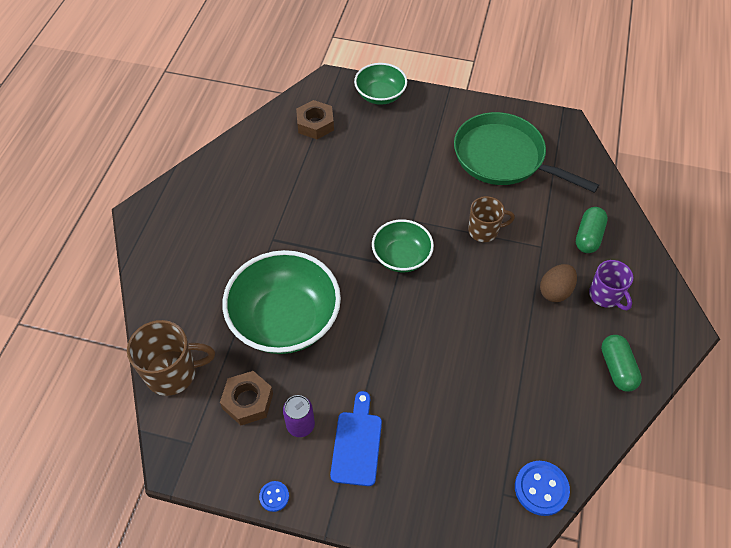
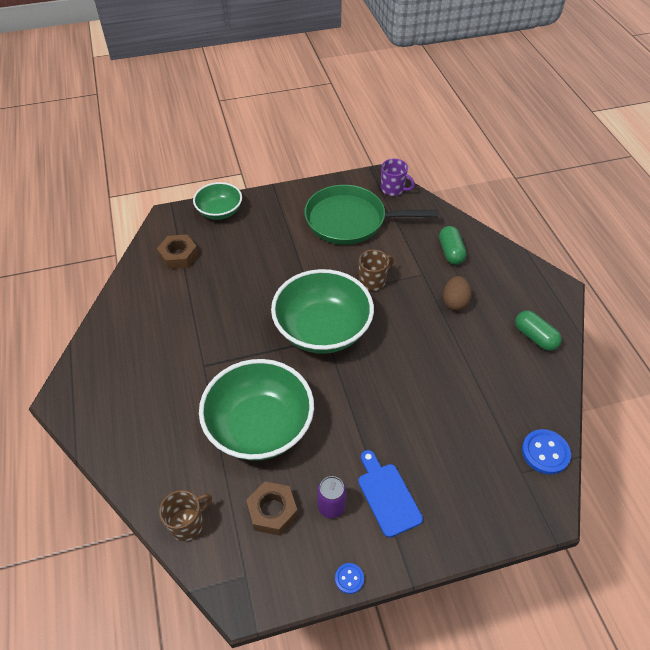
camera: 30 degrees left, 5 degrees down
(173, 373) = (187, 523): brown mug -> brown mug, size x0.66
(401, 257) = (322, 330): green bowl -> green bowl, size x1.76
(605, 296) = (491, 289): purple mug -> purple mug (393, 189)

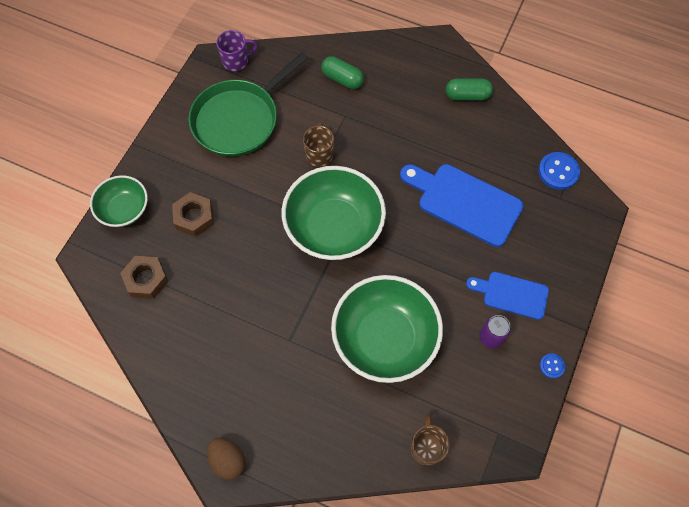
camera: 50 degrees left, 15 degrees up
(272, 511) = (463, 380): brown nut -> brown nut (194, 217)
(436, 401) = (464, 202): none -> blue cutting board
(455, 302) = (391, 117): brown egg -> brown egg (228, 460)

